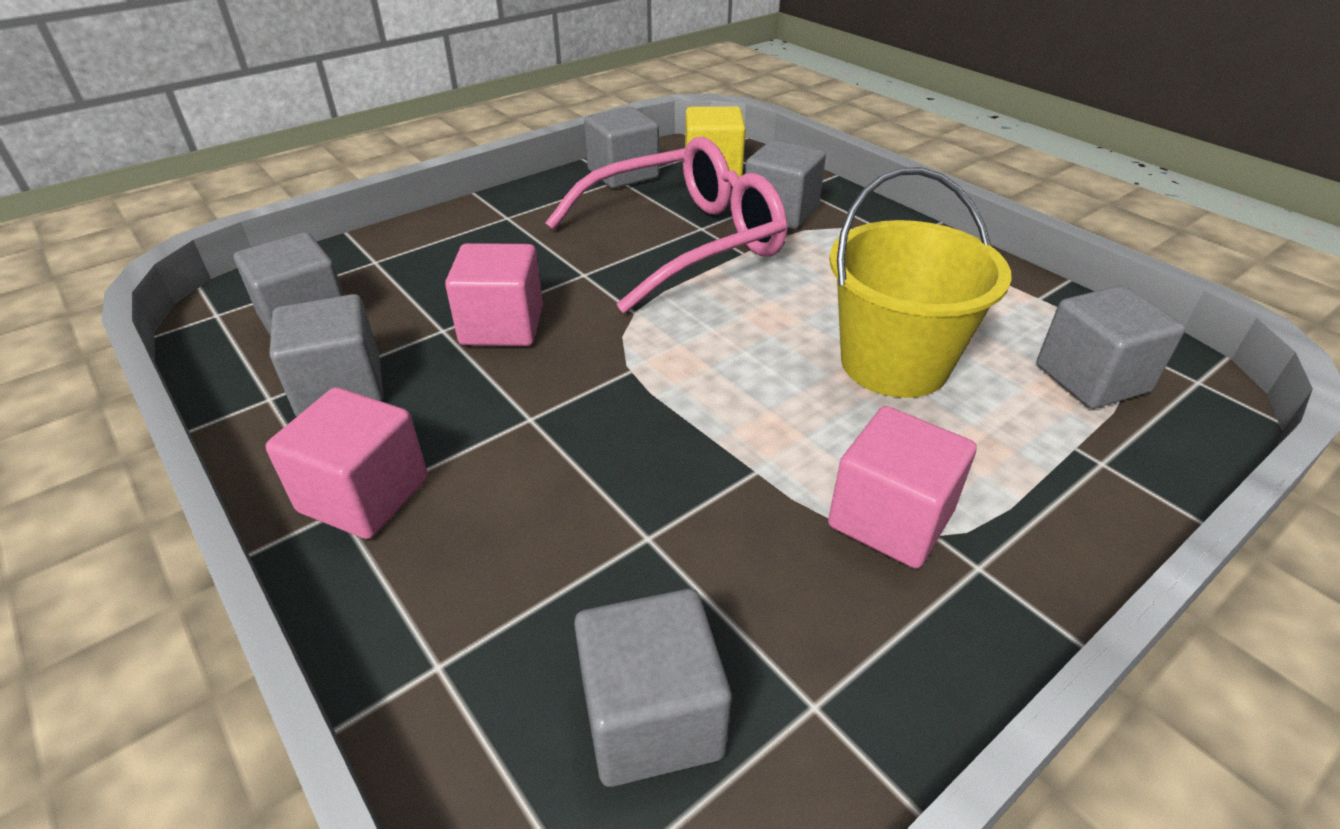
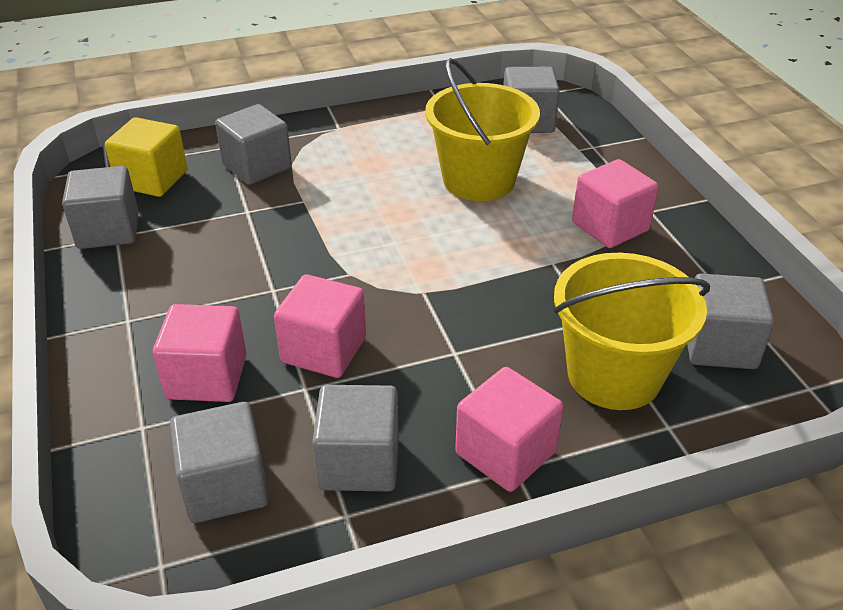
camera: 70 degrees left, 0 degrees up
(443, 273) = (207, 377): none -> pink cube
(532, 580) = (614, 375): none -> yellow bucket
(683, 242) = (264, 225): pink glasses -> none

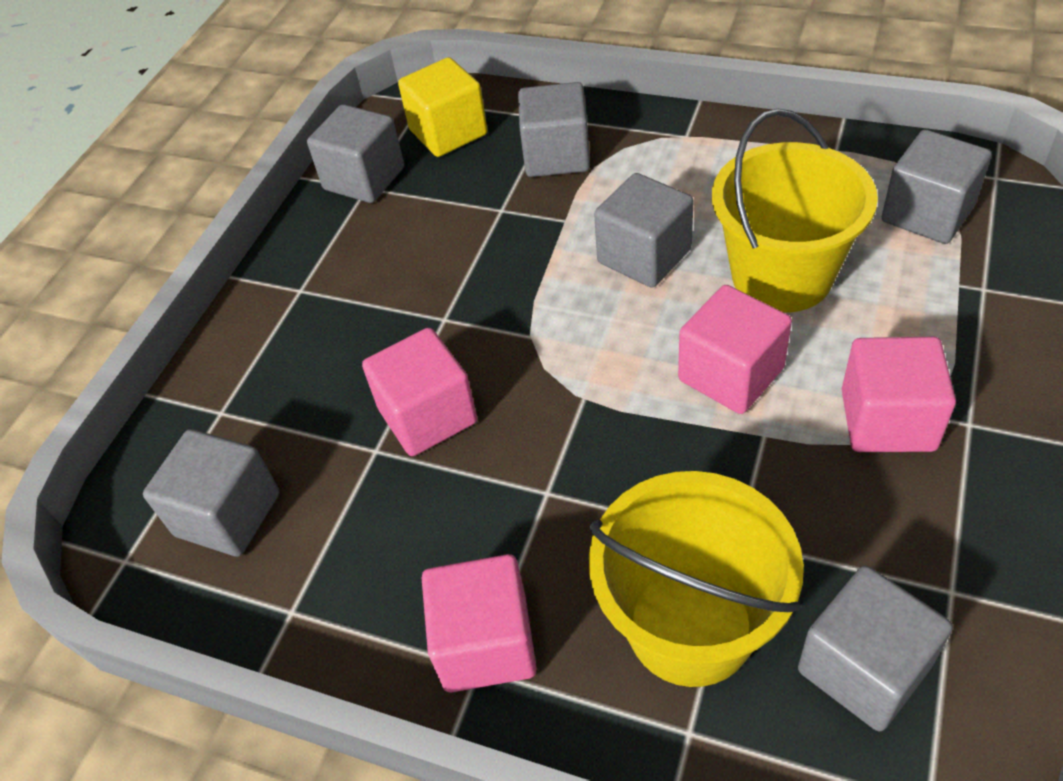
camera: 45 degrees right, 10 degrees up
(207, 377) = (308, 389): pink cube -> pink cube (731, 374)
(359, 462) = (348, 562): grey cube -> grey cube (644, 256)

